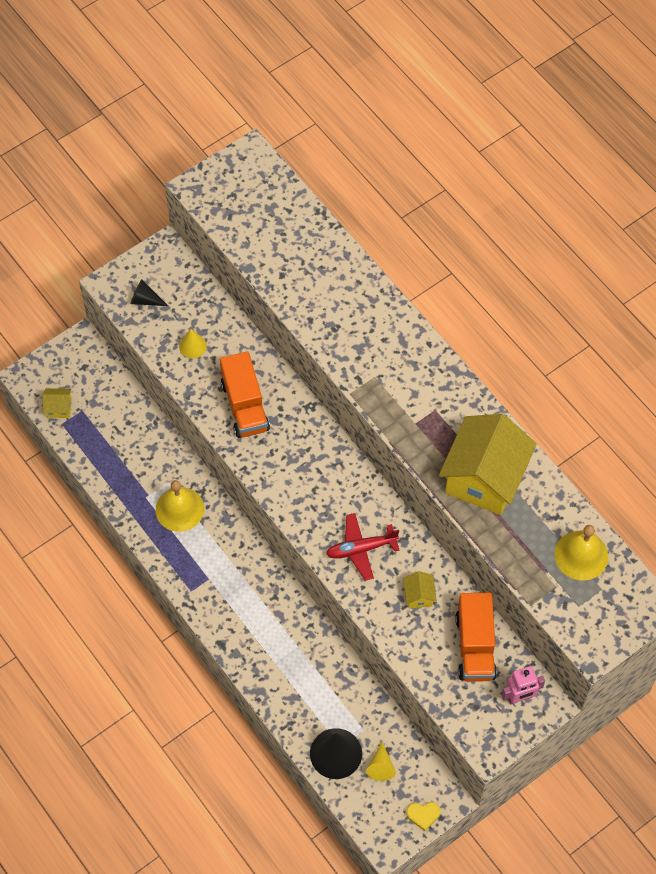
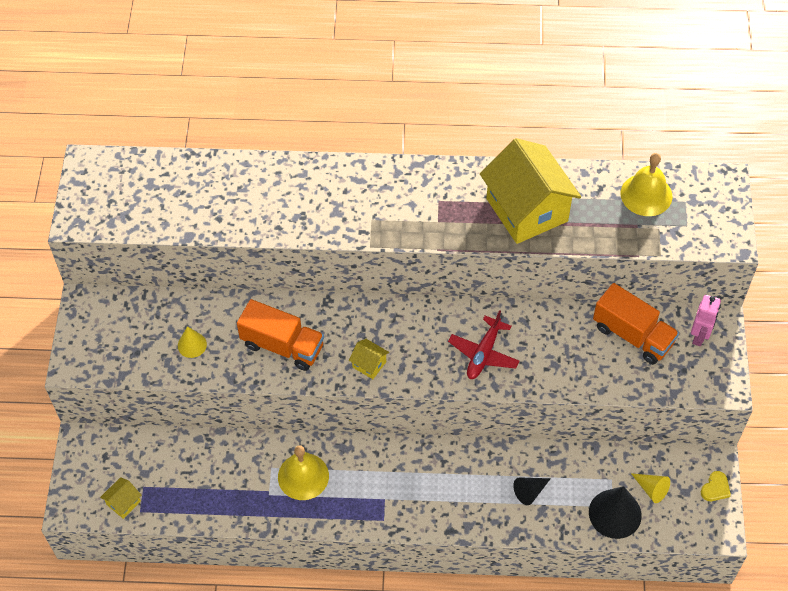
camera: 50 degrees left, 5 degrees down
(145, 300) = (115, 349): black cone -> black cone (530, 491)
(419, 595) = (558, 342): yellow house -> yellow house (369, 364)

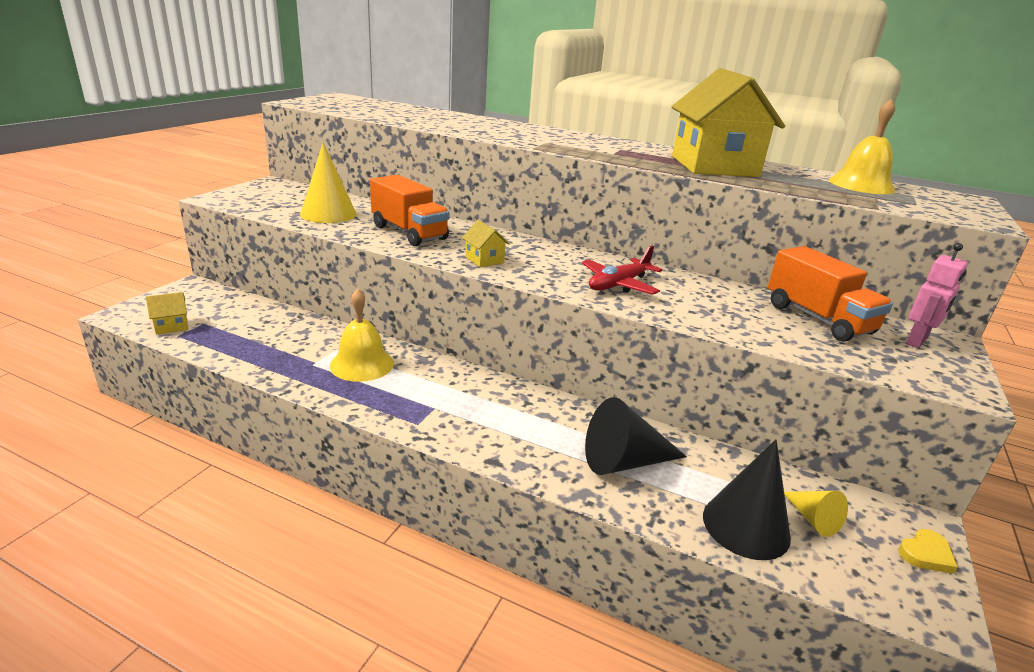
camera: 20 degrees right, 30 degrees down
(192, 345) = (328, 214): yellow cone -> yellow cone, size x1.79
(530, 491) = (624, 461): black cone -> black cone, size x1.79

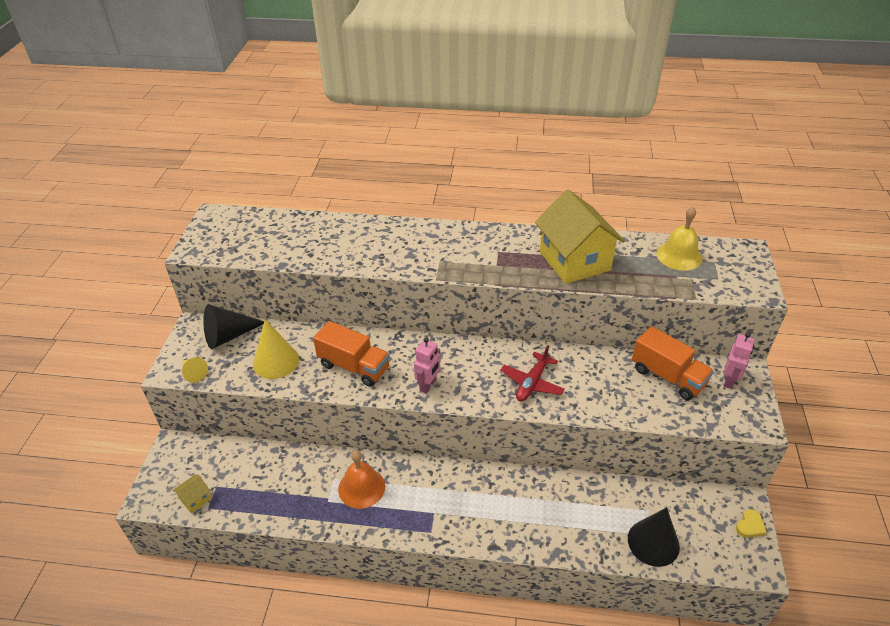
camera: 15 degrees left, 15 degrees up
(362, 364) = (361, 487): yellow bell -> orange bell
(484, 260) = (428, 385): yellow house -> pink robot
(624, 461) = (571, 516): black cone -> black cone (229, 336)
(812, 519) = (687, 522): yellow cone -> yellow cone (194, 373)

